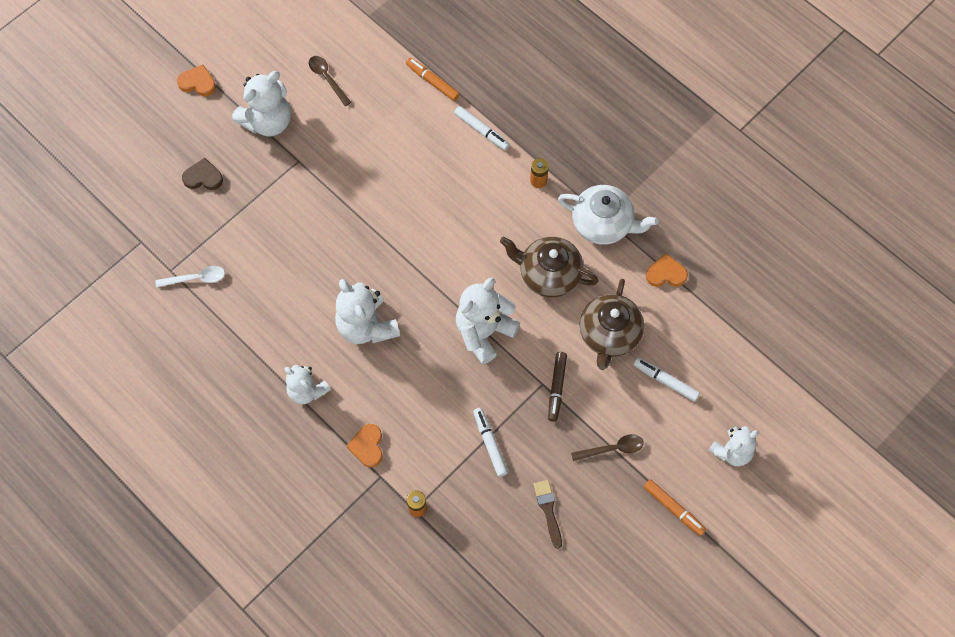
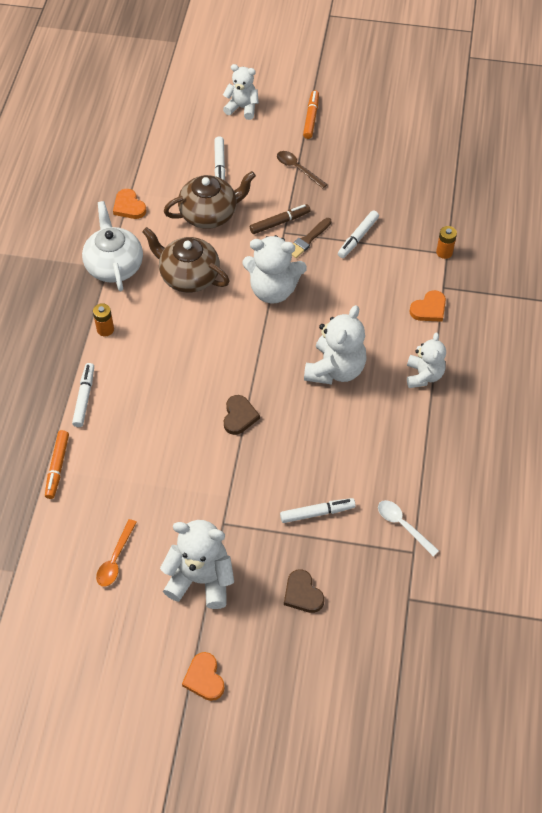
camera: 125 degrees left, 10 degrees down
(255, 227) = (317, 513): none -> white marker
(327, 78) = (115, 559): brown spoon -> orange spoon
(379, 227) = (239, 416): none -> brown heart
(548, 274) = (188, 276): brown teapot -> brown teapot turned 135 degrees clockwise
(548, 510) = (375, 180): brown brush -> brown brush (308, 239)

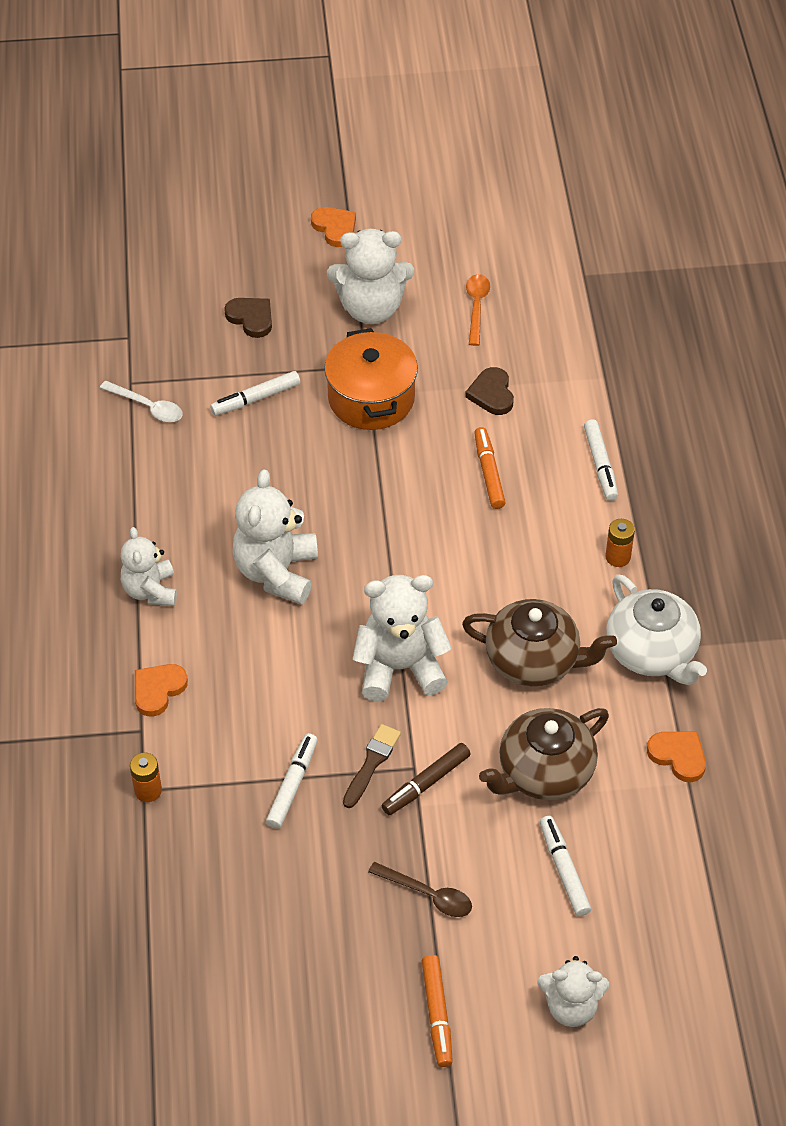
camera: 165 degrees right, 5 degrees down
(57, 467) = (592, 382): orange marker -> orange marker (488, 472)
(228, 492) = (371, 398): none -> orange pot
(239, 416) = (388, 485): brown heart -> brown heart (492, 394)

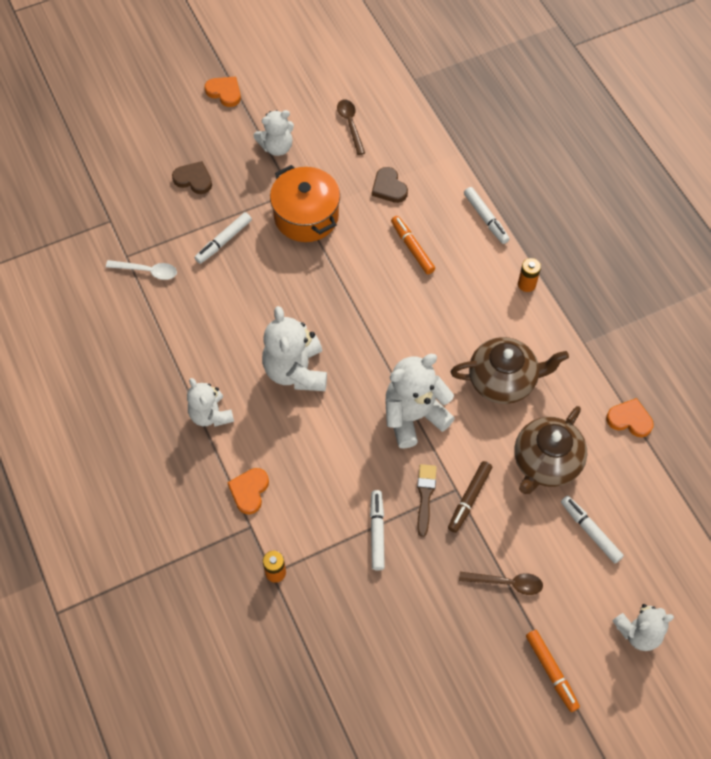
camera: 20 degrees left, 10 degrees up
(371, 308) = (277, 147): white teddy bear -> white teddy bear, size x0.65
(476, 307) = (350, 124): orange spoon -> brown spoon
(652, 652) = (579, 348): white teapot -> none

